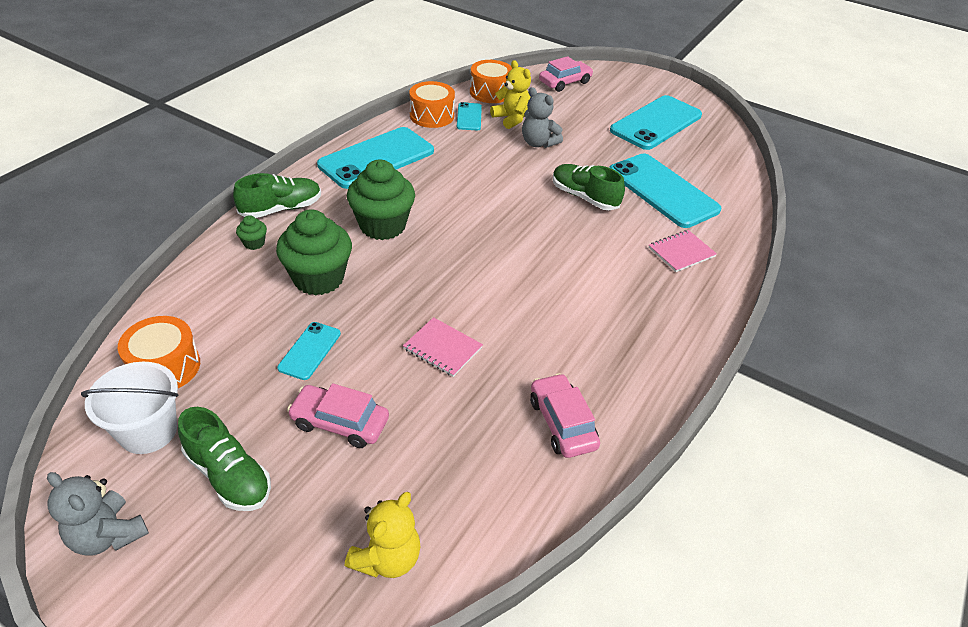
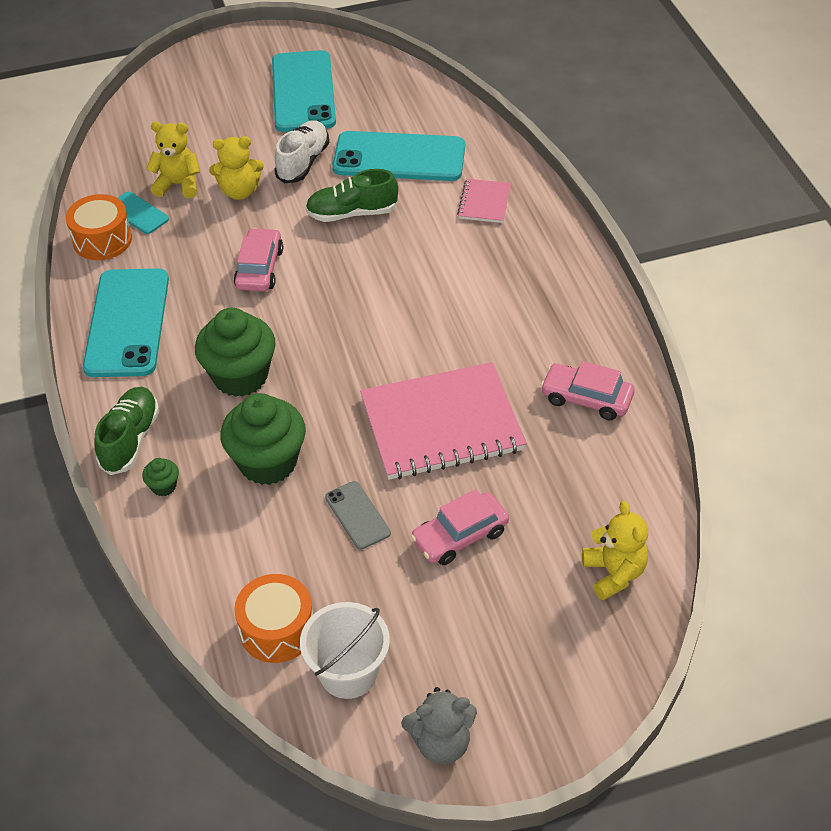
camera: 45 degrees left, 5 degrees up
(229, 475) = (449, 636): green shoe -> none
(309, 350) = (357, 515): turquoise phone -> grey phone
(443, 348) = (441, 424): pink notebook -> pink notebook, size x2.14
(490, 92) = (114, 171): orange drum -> none
(538, 143) = (239, 191): grey teddy bear -> yellow teddy bear
(565, 82) = (163, 106): pink car -> pink car (259, 268)
(598, 154) = (303, 162): none -> white shoe

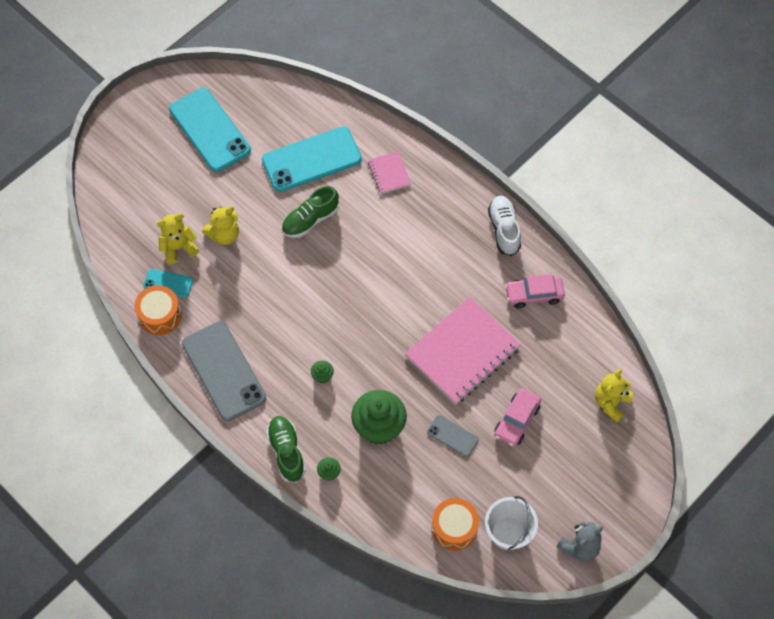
camera: 30 degrees left, 15 degrees up
(127, 323) = (224, 371): turquoise phone -> grey phone
(240, 376) = (322, 376): green cupcake -> green cupcake, size x0.43
(259, 268) = (279, 290): pink car -> none
(303, 162) = (250, 192): white shoe -> white shoe (504, 229)
(614, 573) = (611, 403): yellow teddy bear -> yellow teddy bear turned 105 degrees counterclockwise

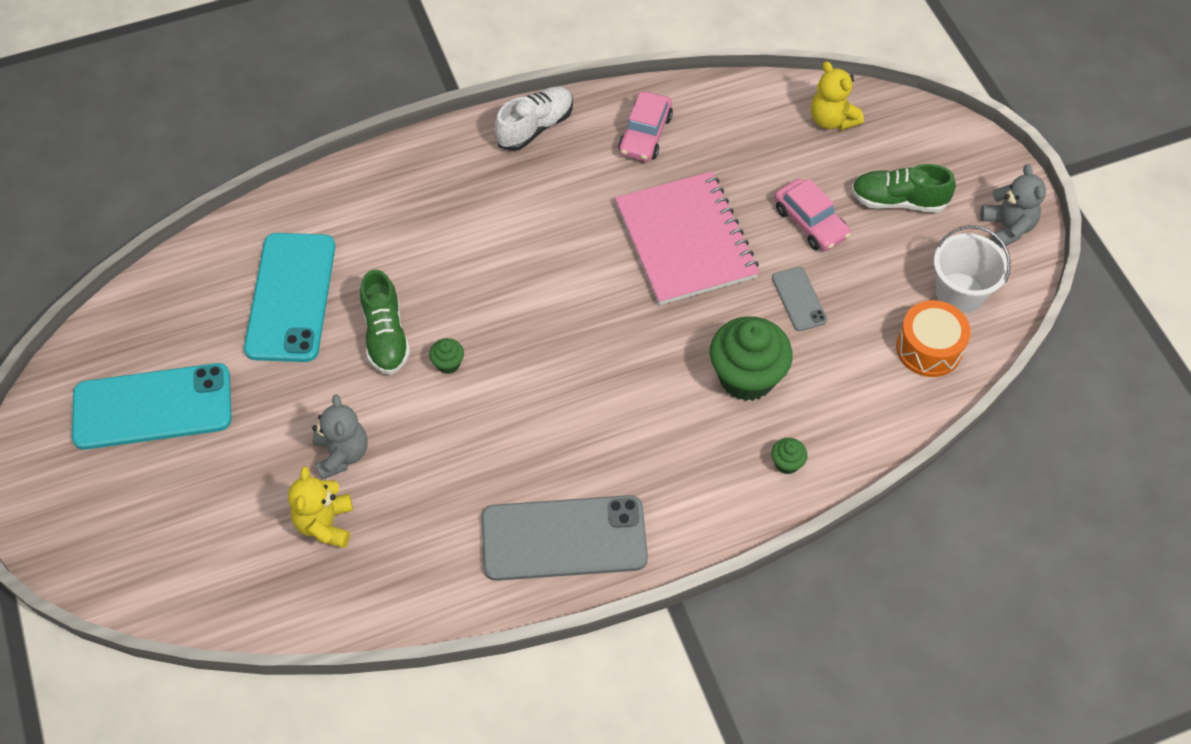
camera: 65 degrees left, 5 degrees down
(160, 315) = (424, 593): orange drum -> none
(168, 283) = (377, 561): turquoise phone -> none
(224, 235) = (342, 454): yellow teddy bear -> grey teddy bear
(286, 452) = (731, 504): green shoe -> green shoe (898, 201)
(322, 376) = (637, 415): green cupcake -> green cupcake (448, 363)
(389, 173) = (373, 216): pink notebook -> none
(452, 436) = (799, 299): grey phone -> grey phone turned 75 degrees counterclockwise
(504, 229) = (535, 127): white shoe -> white shoe turned 120 degrees clockwise

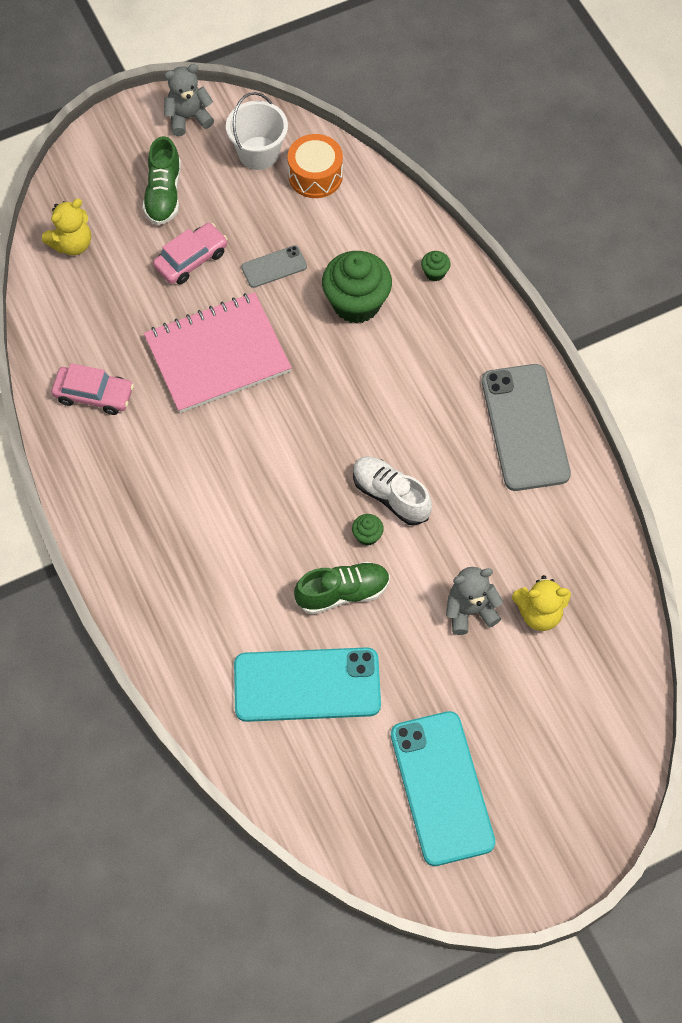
camera: 95 degrees left, 5 degrees up
(535, 127) = (87, 491): white shoe -> white shoe (390, 496)

